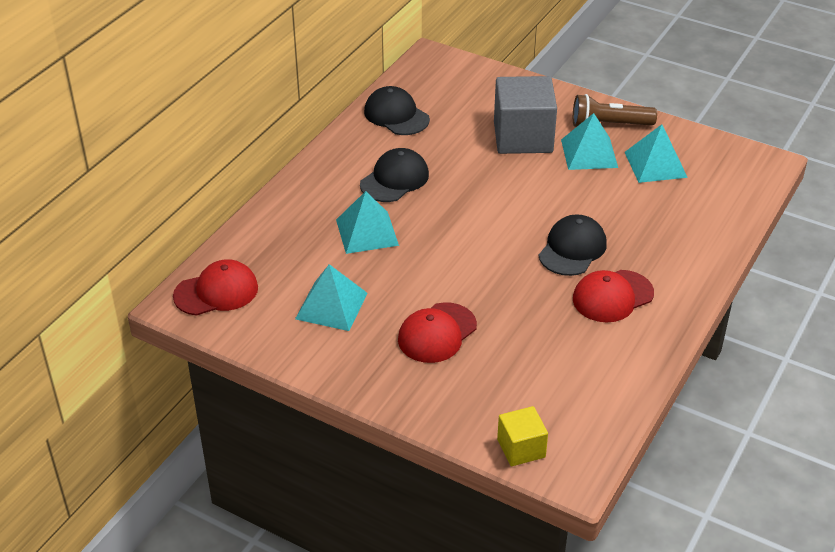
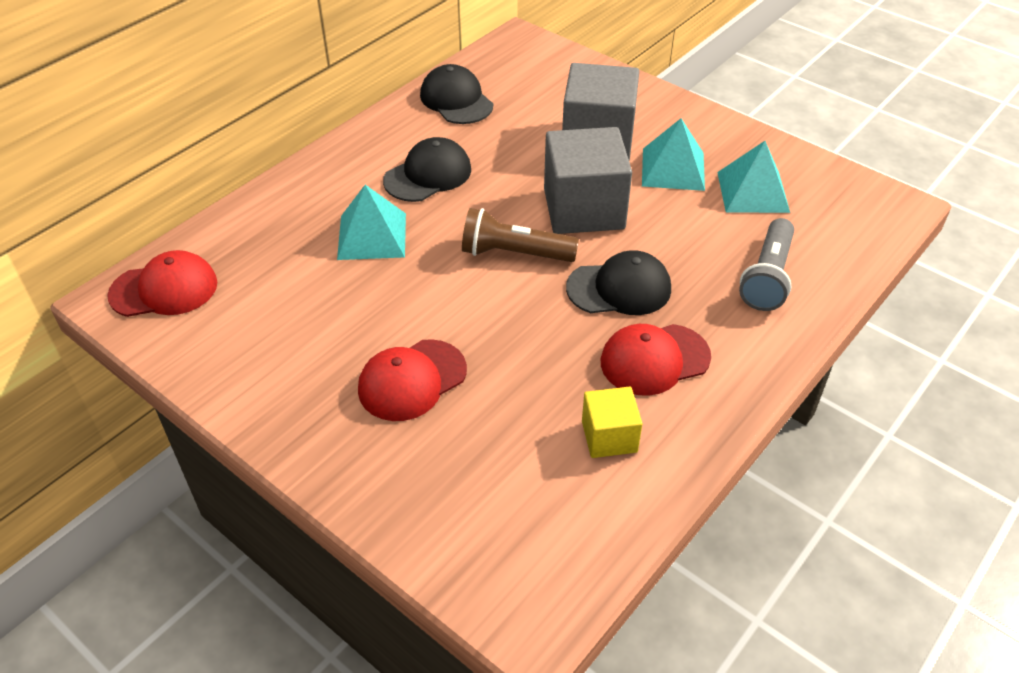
camera: 10 degrees right, 5 degrees up
(331, 306) = (294, 325): turquoise pyramid -> none
(521, 448) = (469, 567): yellow cube -> yellow cube (609, 436)
(528, 192) = (584, 209): none -> grey cube
(572, 249) = (619, 288): black cap -> black cap turned 45 degrees clockwise
(609, 125) = (706, 137): brown flashlight -> brown flashlight (514, 253)
(681, 228) = (767, 277): none -> grey flashlight

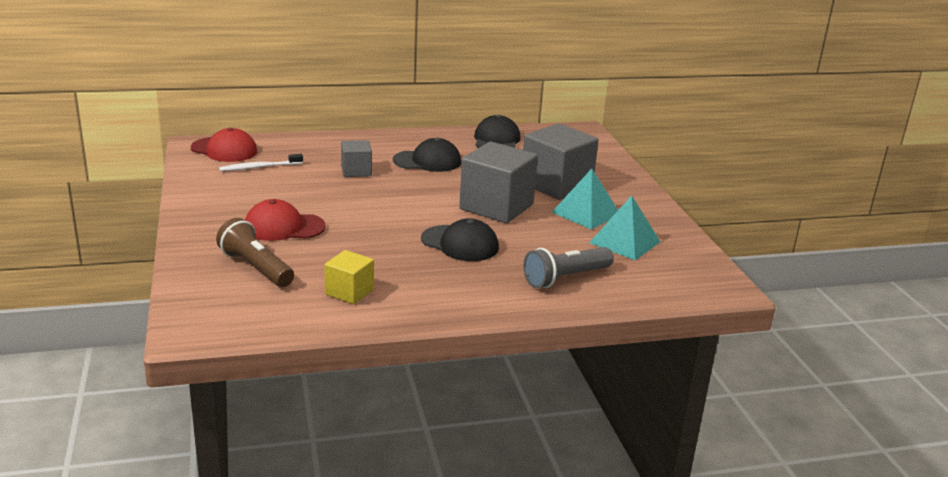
camera: 35 degrees right, 20 degrees down
(250, 295) = (259, 167): none -> white toothbrush
(372, 236) = (356, 171): turquoise pyramid -> grey cube
(514, 253) = (422, 207): brown flashlight -> brown flashlight (256, 268)
(654, 359) = (429, 277): red cap -> none

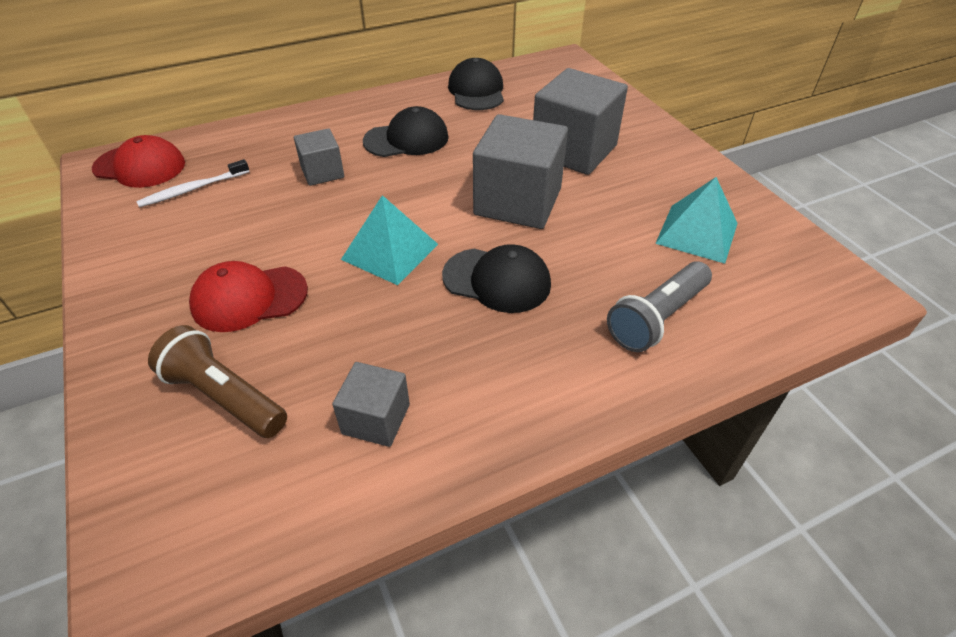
camera: 10 degrees left, 20 degrees up
(349, 292) = (376, 419): yellow cube -> grey cube
(586, 213) = (628, 191): turquoise pyramid -> turquoise pyramid (390, 251)

